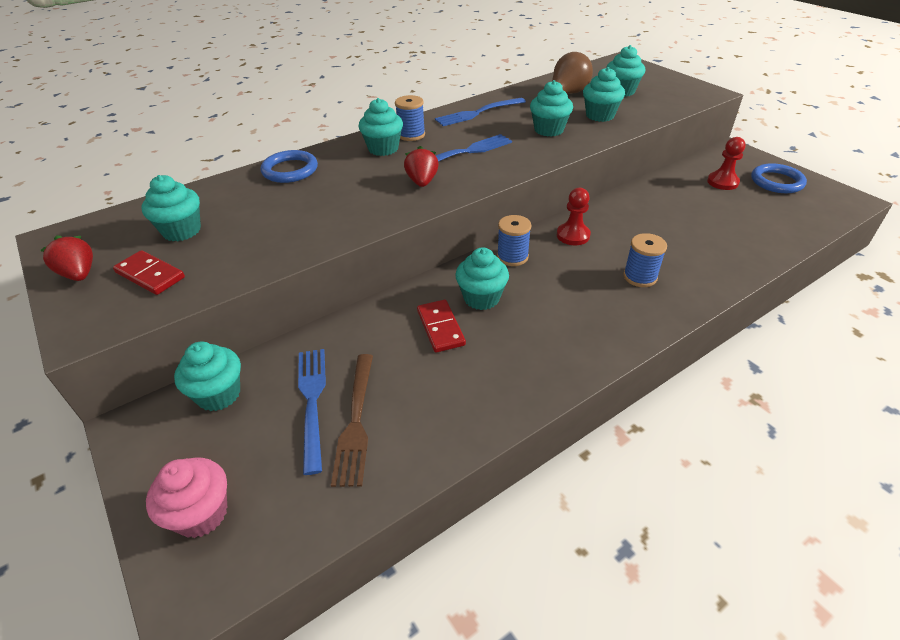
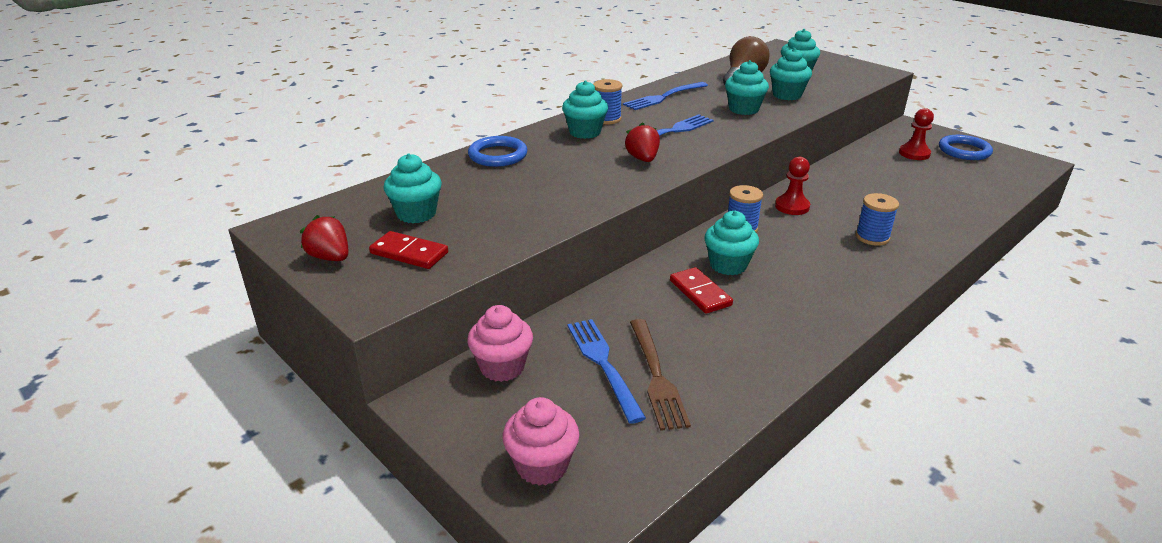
camera: 10 degrees left, 10 degrees down
(219, 394) = (502, 367): turquoise cupcake -> pink cupcake

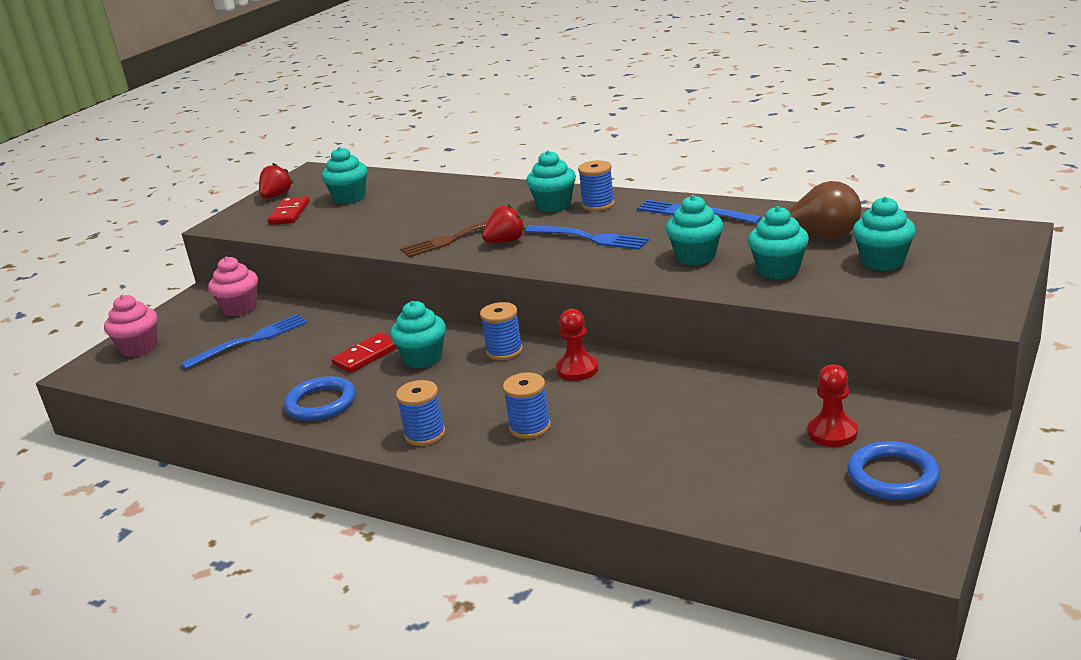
camera: 75 degrees right, 5 degrees down
(498, 155) = (473, 190): blue ring -> blue ring (321, 403)
(656, 376) = (239, 363): brown fork -> brown fork (458, 237)
(866, 281) = (425, 434): none -> blue spool

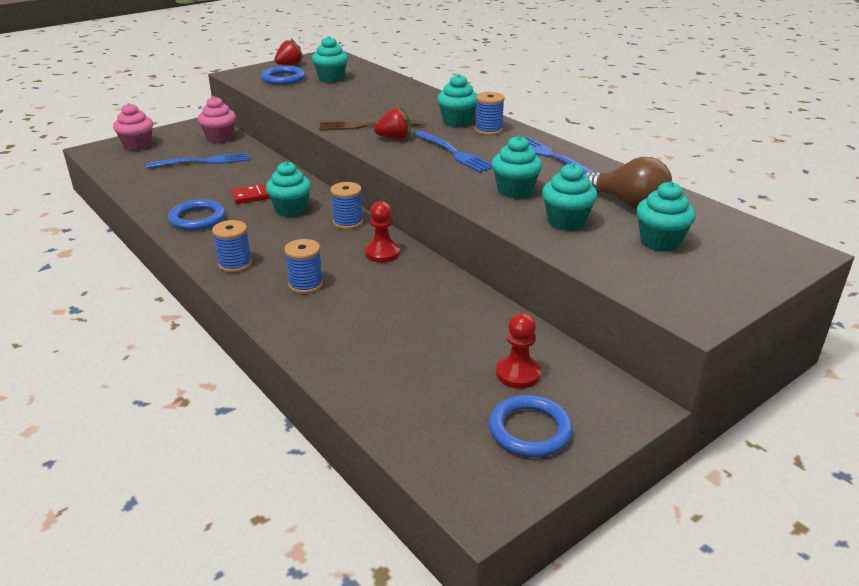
camera: 20 degrees right, 5 degrees up
(289, 213) = (283, 78): red domino -> blue ring

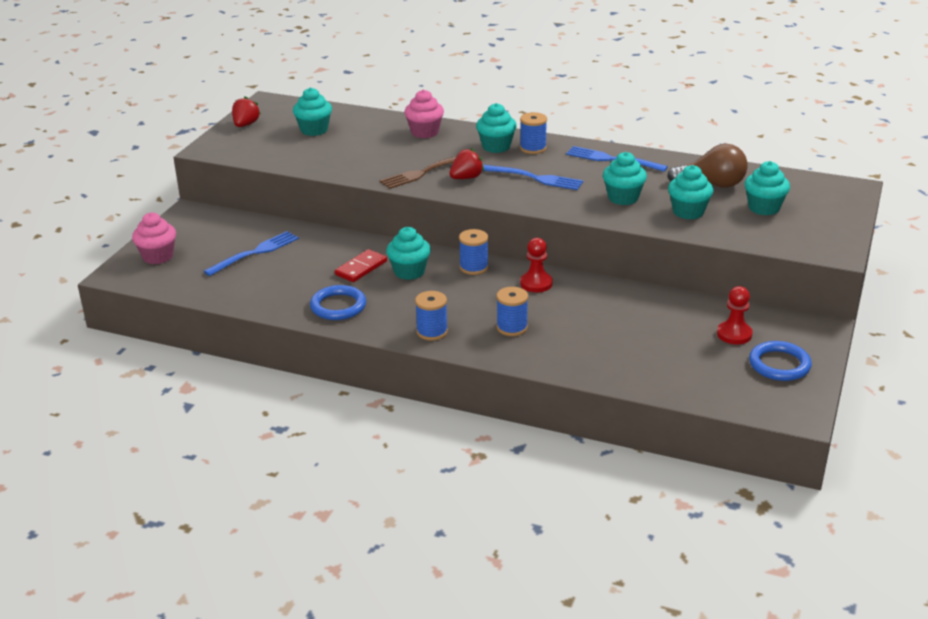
camera: 30 degrees left, 0 degrees up
(220, 138) = (232, 224): pink cupcake -> pink cupcake (424, 132)
(283, 78) = (266, 142): blue ring -> none

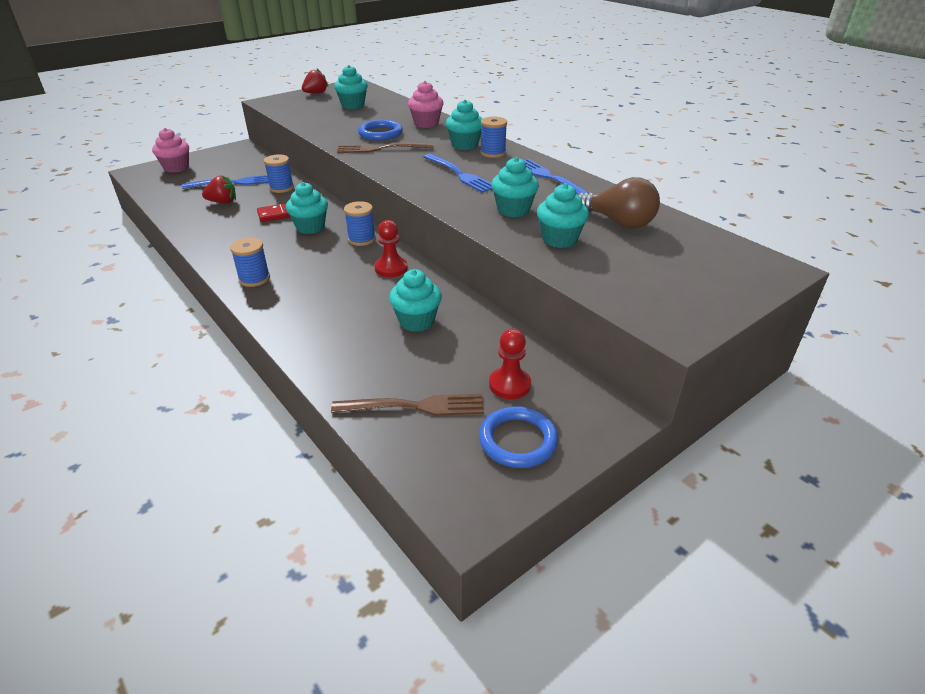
camera: 30 degrees right, 5 degrees up
(338, 306) = (224, 235): blue ring -> blue ring (380, 133)
(466, 178) = (405, 160): red strawberry -> red strawberry (222, 202)
(512, 327) = (318, 298): blue spool -> blue spool (281, 188)
(690, 371) = (415, 406): none -> brown fork
(764, 208) = (646, 259): turquoise cupcake -> turquoise cupcake (416, 321)

